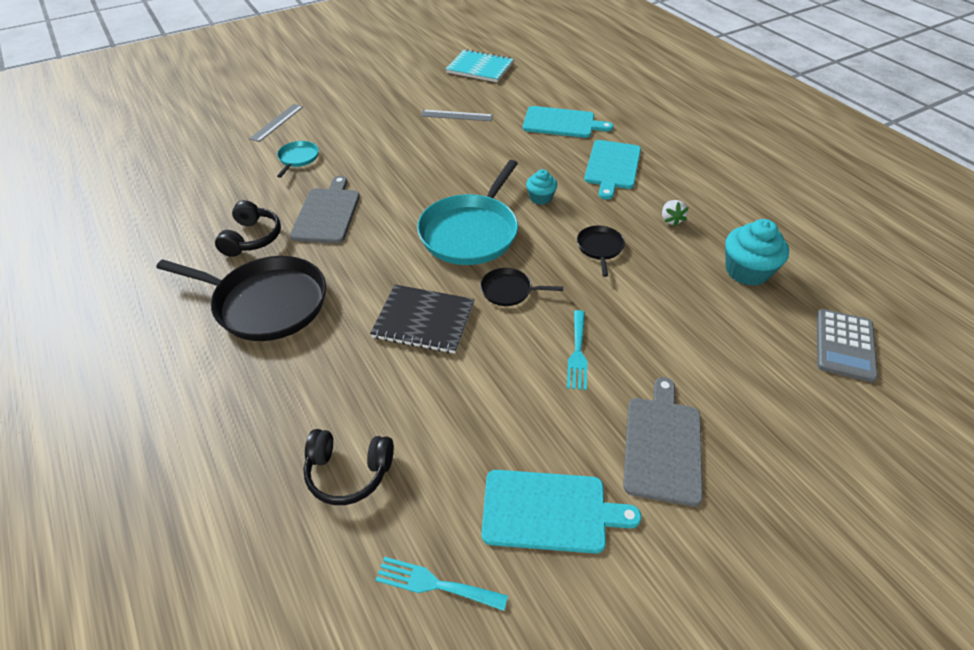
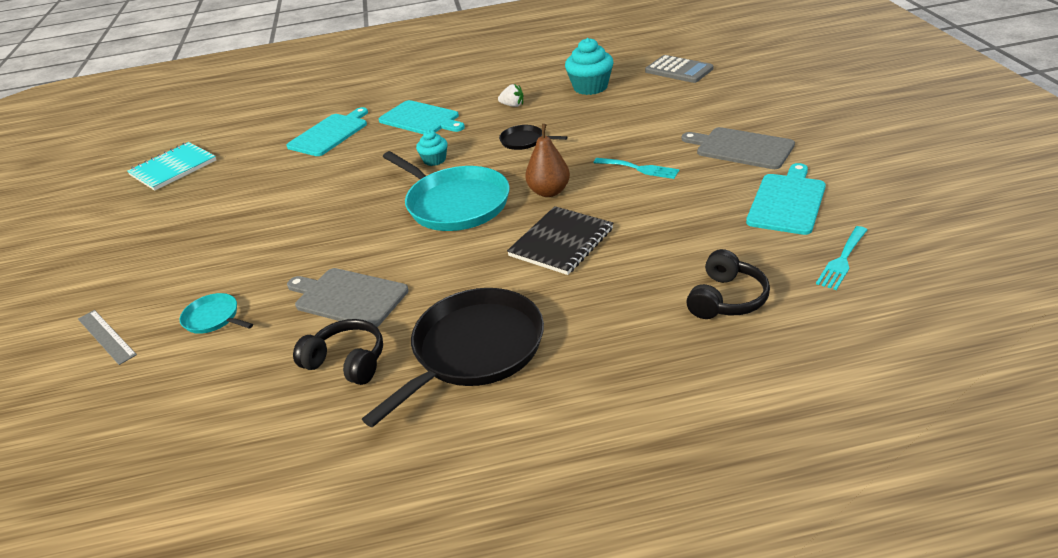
camera: 65 degrees left, 10 degrees down
(457, 115) = (250, 192): grey ruler -> none
(509, 290) = (549, 192): black pan -> brown pear

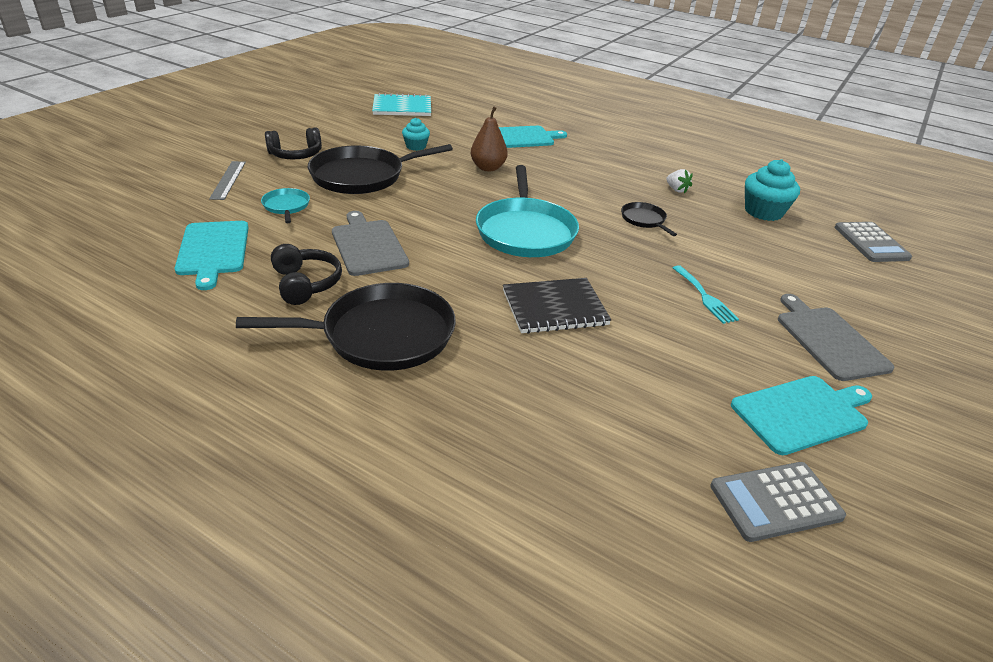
camera: 35 degrees right, 0 degrees up
(242, 248) = (362, 176): none -> black pan
(421, 119) = (594, 162): turquoise cutting board -> turquoise cutting board (213, 250)
(434, 160) = (559, 194): turquoise cupcake -> turquoise cupcake (416, 146)
(549, 192) = (604, 267): brown pear -> brown pear (488, 168)
(726, 299) = (613, 446): black headphones -> black headphones (296, 155)
(842, 260) = (775, 501): turquoise fork -> grey calculator

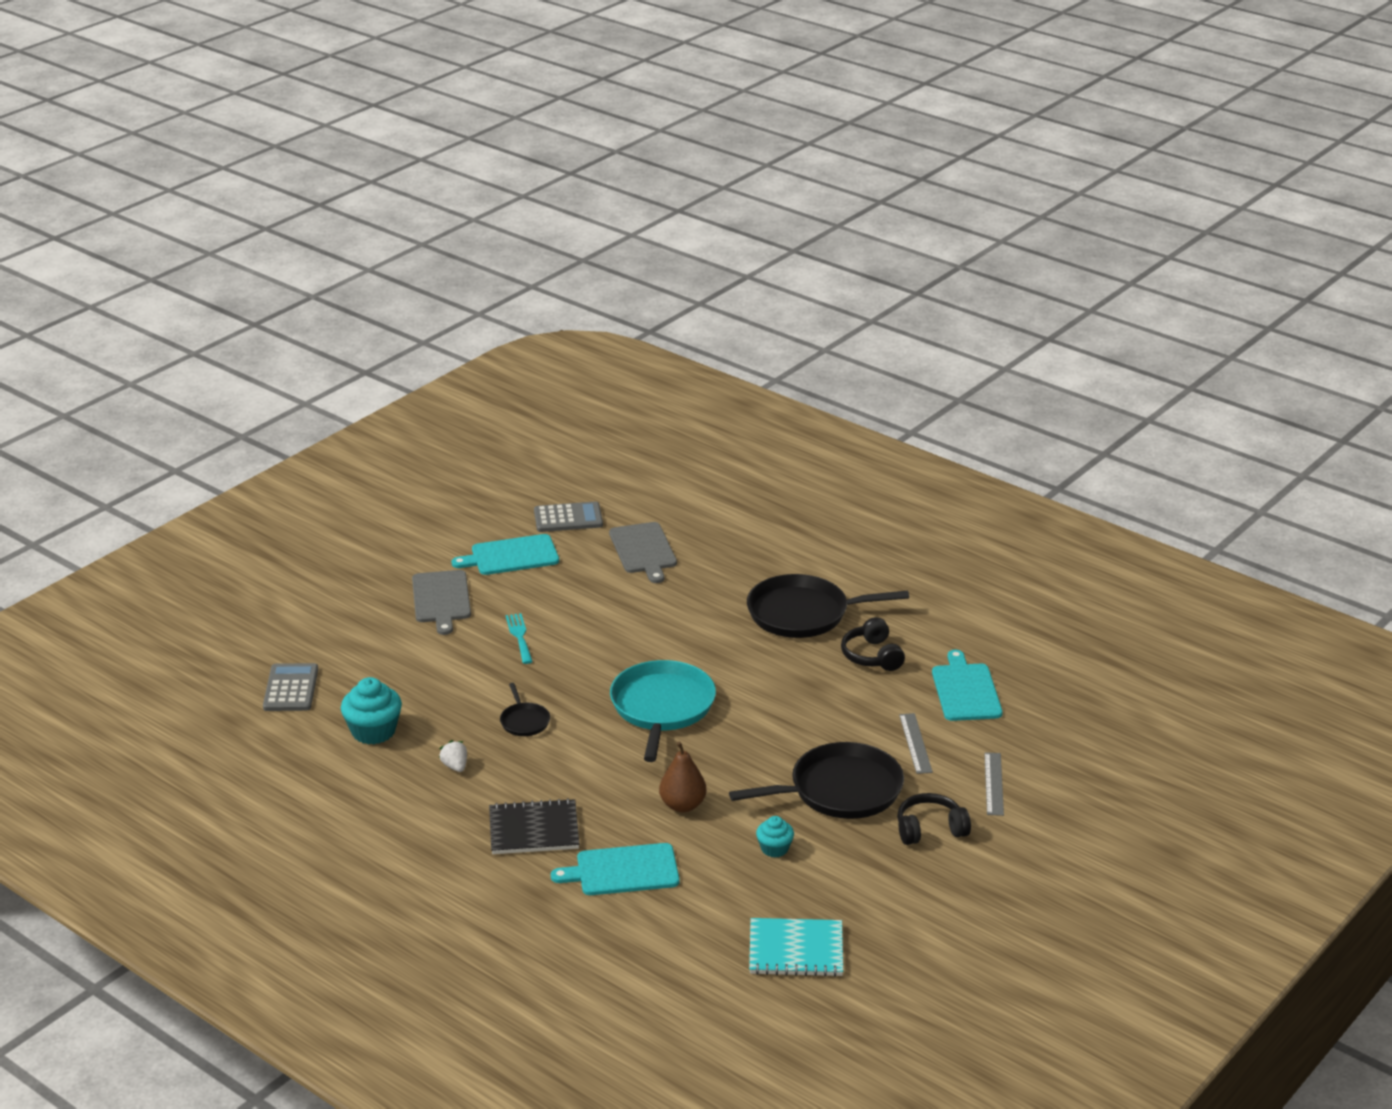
camera: 170 degrees left, 5 degrees down
(286, 206) = (915, 743): turquoise pan -> grey ruler
(368, 245) = (822, 693): grey cutting board -> grey cutting board (643, 550)
(554, 308) = (659, 630): black notebook -> black notebook (534, 830)

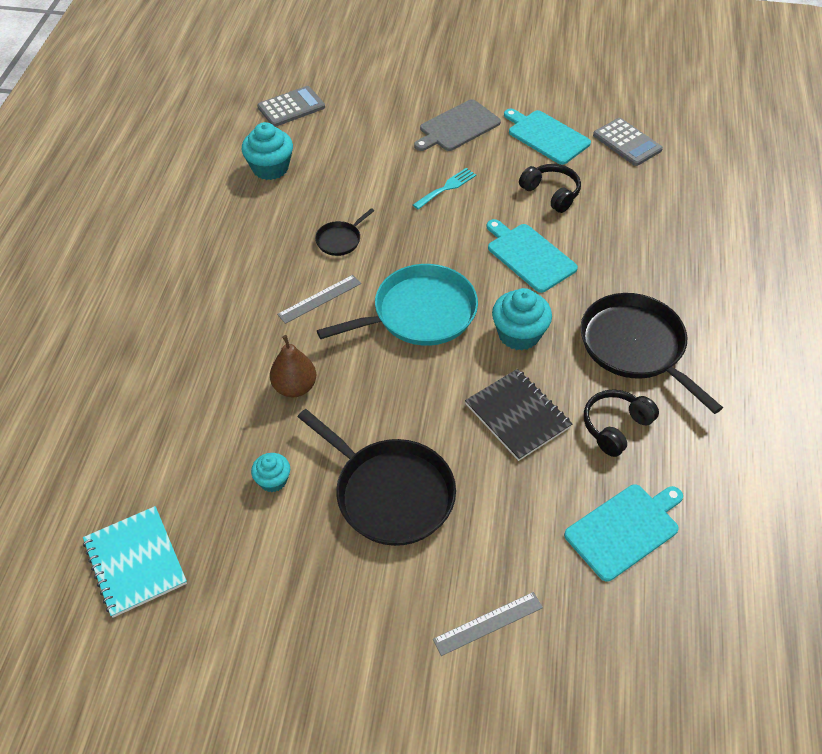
camera: 60 degrees right, 20 degrees up
(455, 766) = (257, 228): white strawberry -> none
(534, 830) = (206, 308): black notebook -> black notebook (517, 416)
(623, 870) = (184, 387): turquoise cutting board -> turquoise cutting board (529, 256)
(643, 550) = (627, 203): grey cutting board -> none
(736, 665) = (519, 334): none -> turquoise cupcake
(915, 743) = (505, 523): grey ruler -> grey ruler (319, 299)
(930, 829) = (376, 596): black headphones -> black headphones (551, 193)

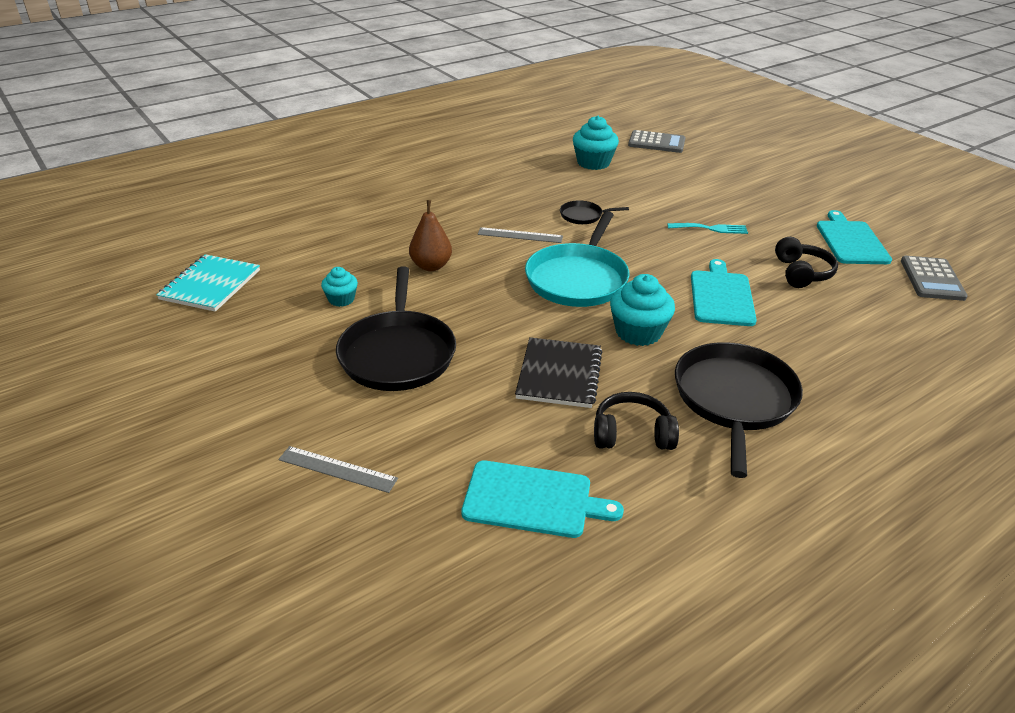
camera: 45 degrees right, 15 degrees down
(419, 313) = (578, 279): turquoise pan -> turquoise pan turned 90 degrees clockwise
(457, 127) = (774, 203): grey cutting board -> none

